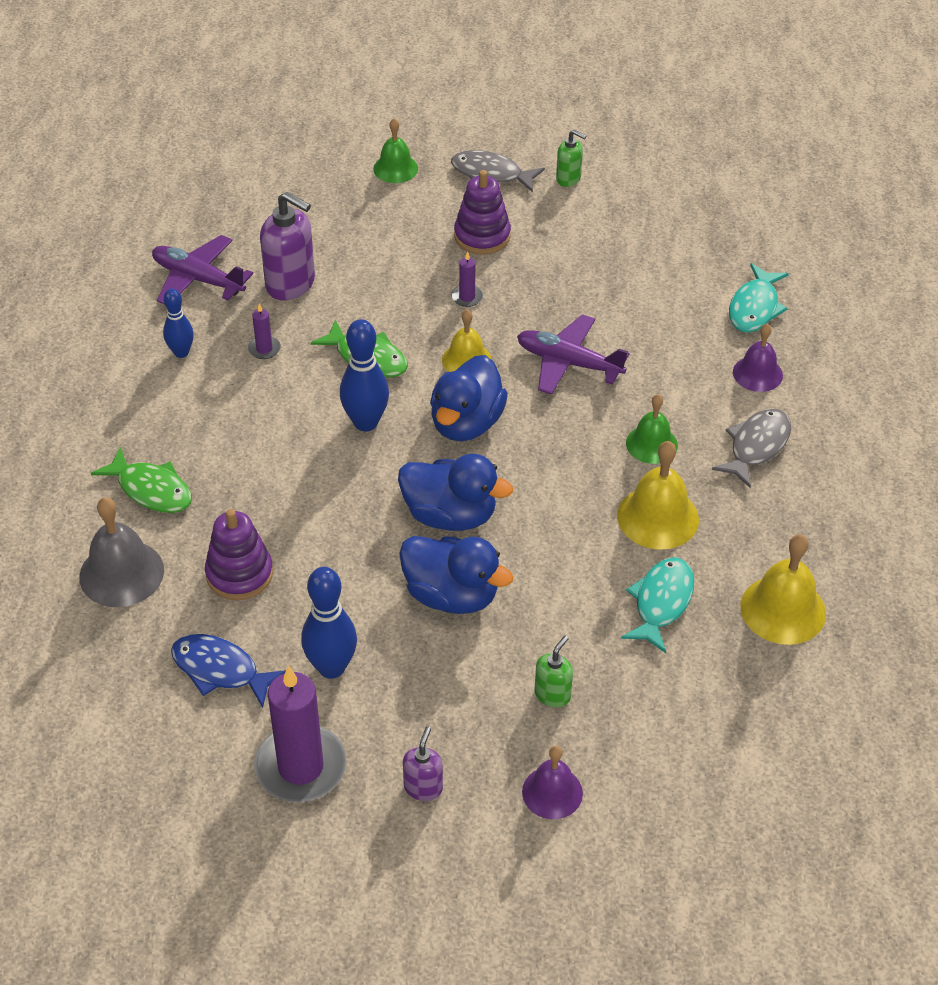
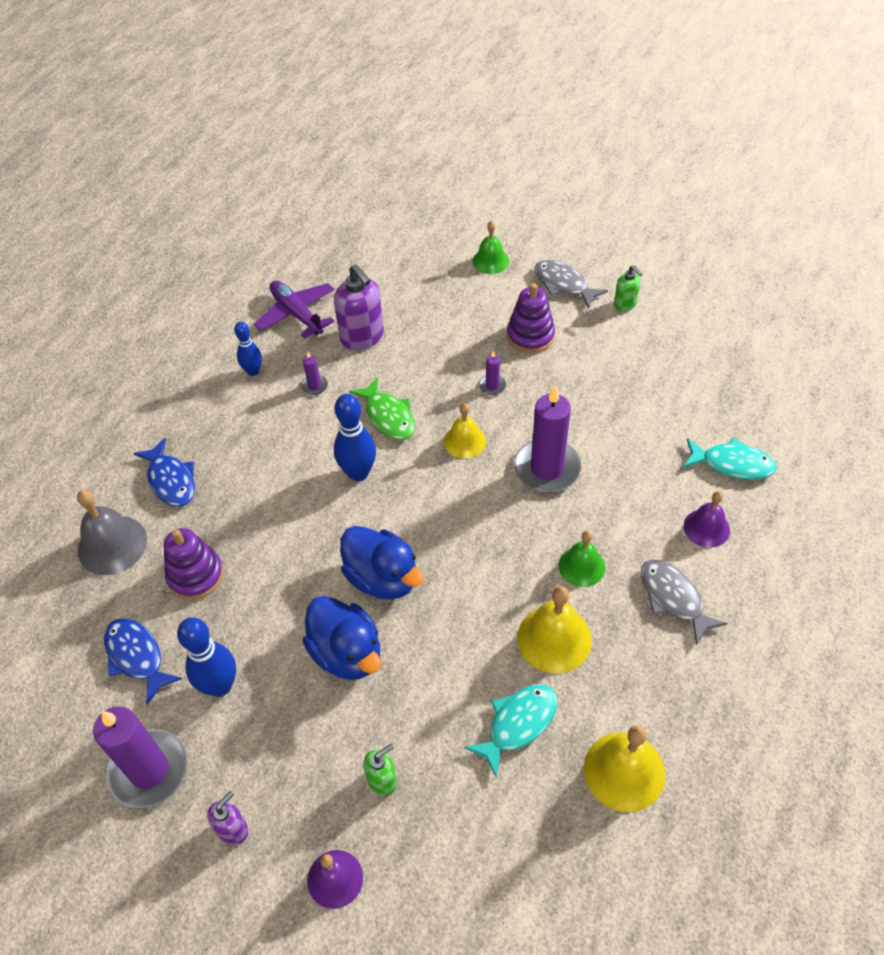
camera: 25 degrees right, 5 degrees up
(151, 490) = (171, 480): green fish -> blue fish
(466, 423) = (437, 498): blue duck -> none
(568, 363) = (547, 468): purple plane -> purple candle
(754, 307) = (732, 464): turquoise fish -> turquoise fish turned 120 degrees counterclockwise
(756, 446) = (673, 598): grey fish -> grey fish turned 90 degrees counterclockwise

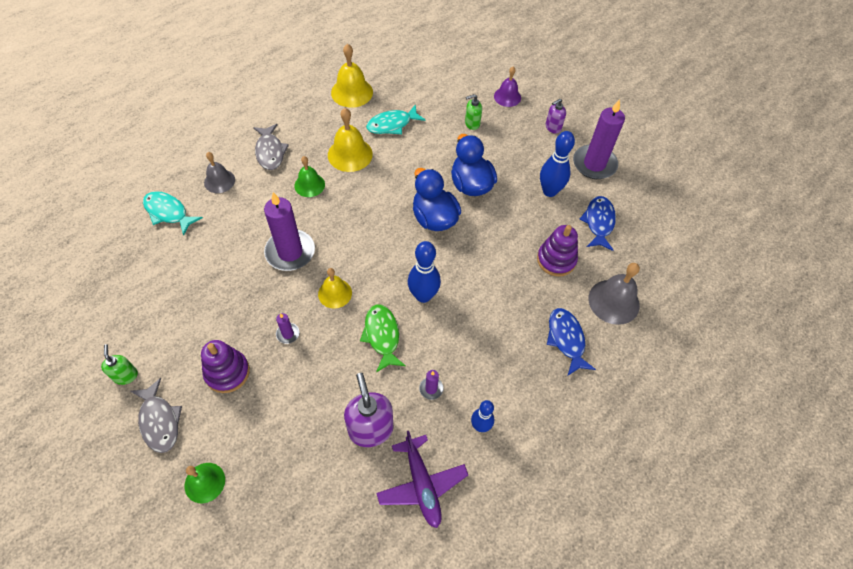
camera: 165 degrees left, 5 degrees up
(137, 657) = (598, 222): blue fish -> blue fish turned 150 degrees counterclockwise
(706, 528) = (219, 181): purple bell -> grey bell

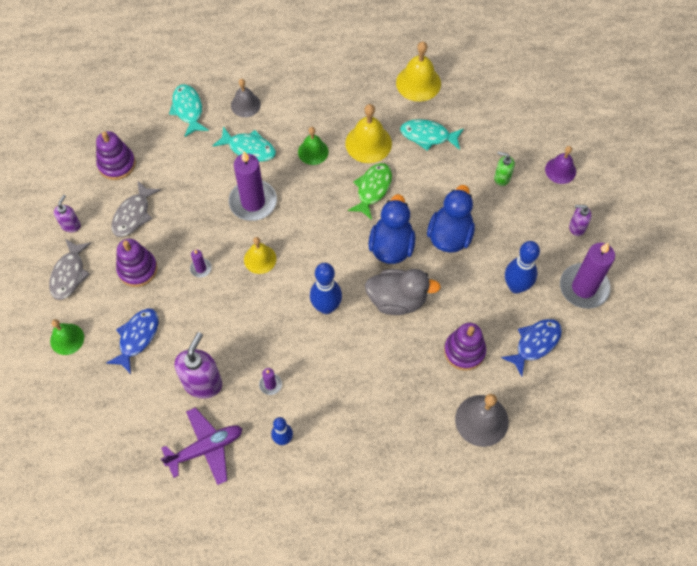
camera: 40 degrees right, 5 degrees up
(126, 375) = (71, 225): green soap dispenser -> purple soap dispenser
(132, 295) = (117, 164): none -> purple stacking toy
(251, 213) = (249, 148): none -> turquoise fish
(270, 152) = (304, 101): grey fish -> grey fish (133, 215)
(382, 336) = (268, 318): green fish -> green fish (372, 189)
(422, 484) = (206, 448): purple plane -> purple plane turned 135 degrees counterclockwise
(474, 255) = (397, 300): none -> grey duck
(566, 339) = (411, 422): blue fish -> blue fish (137, 338)

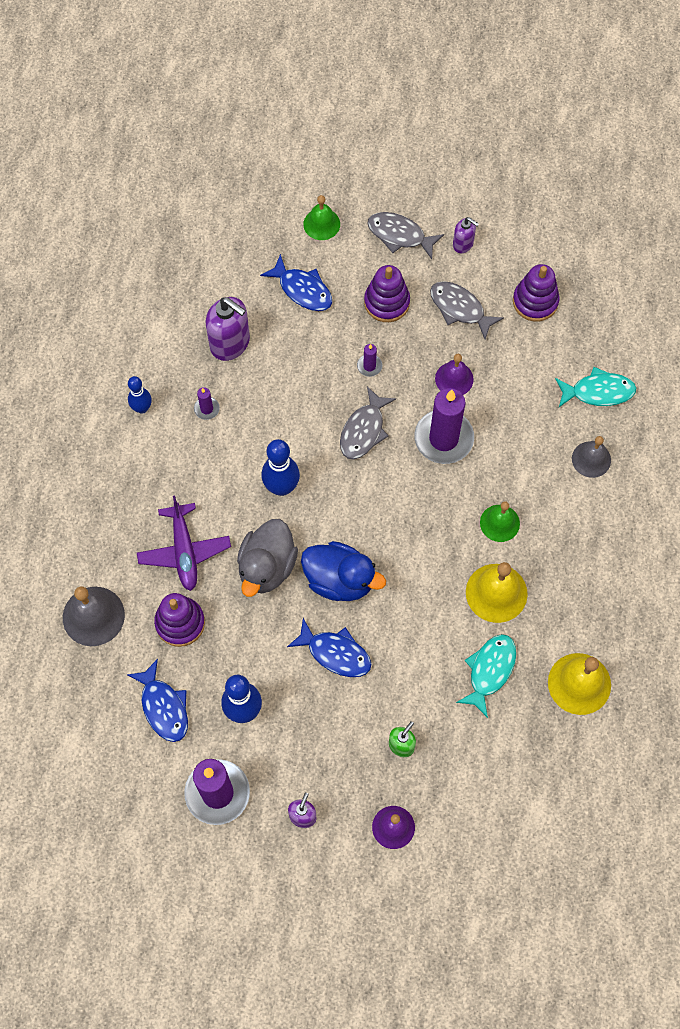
camera: 105 degrees right, 5 degrees up
(199, 206) = (454, 379): none -> purple bell
(206, 448) = (157, 333): purple plane -> purple plane (184, 551)
(249, 148) = (522, 449): turquoise fish -> none
(260, 259) = (364, 430): yellow bell -> grey fish
(372, 189) = (426, 579): green fish -> none
(450, 235) = (335, 653): blue duck -> blue fish

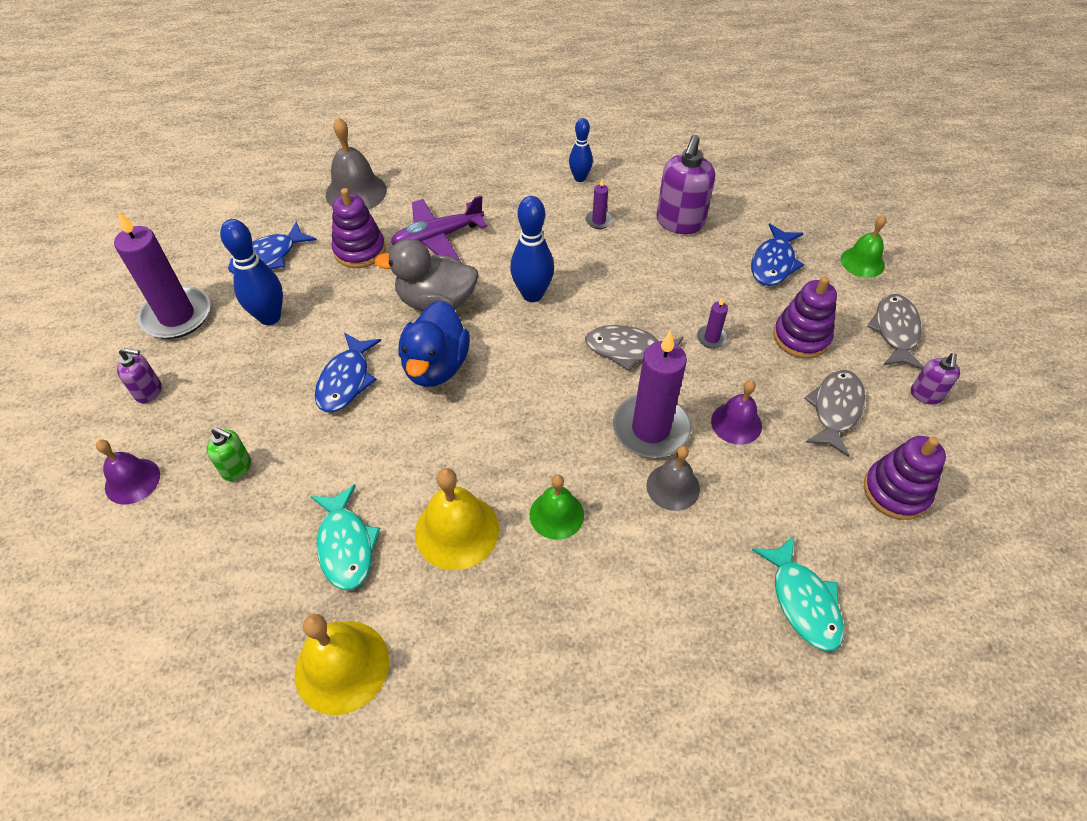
camera: 75 degrees right, 15 degrees down
(489, 671) = (345, 545): turquoise fish -> turquoise fish turned 60 degrees clockwise
(591, 459) = (693, 613): grey bell -> grey bell (673, 487)

